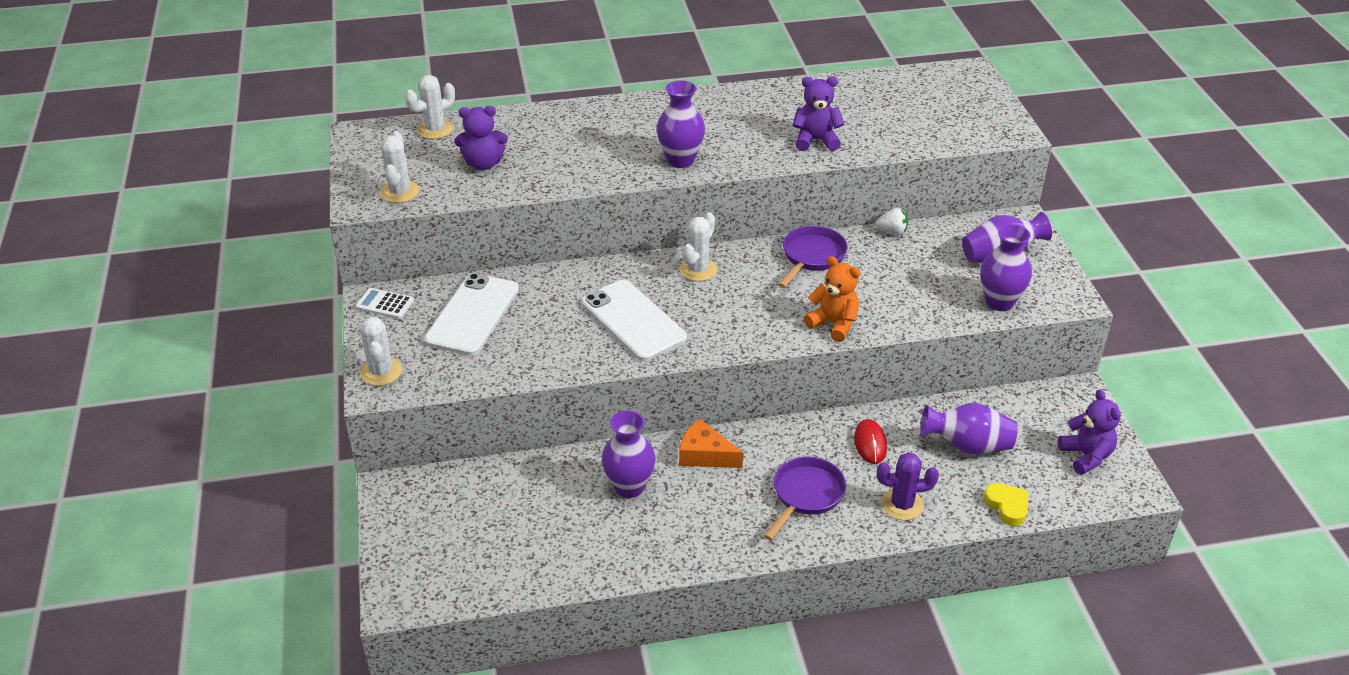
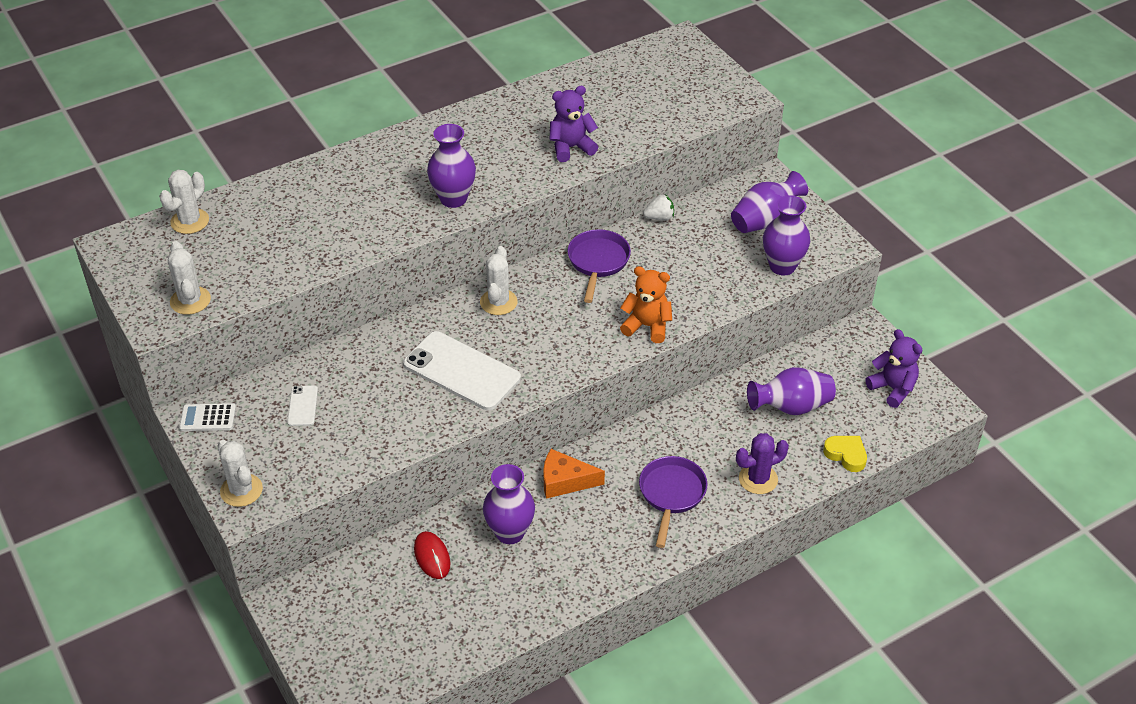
camera: 20 degrees left, 5 degrees up
(473, 315) = (303, 406): white phone -> white phone, size x0.45
(483, 164) = (260, 248): purple teddy bear -> none
(870, 443) = (707, 428): red mouse -> red mouse (432, 556)

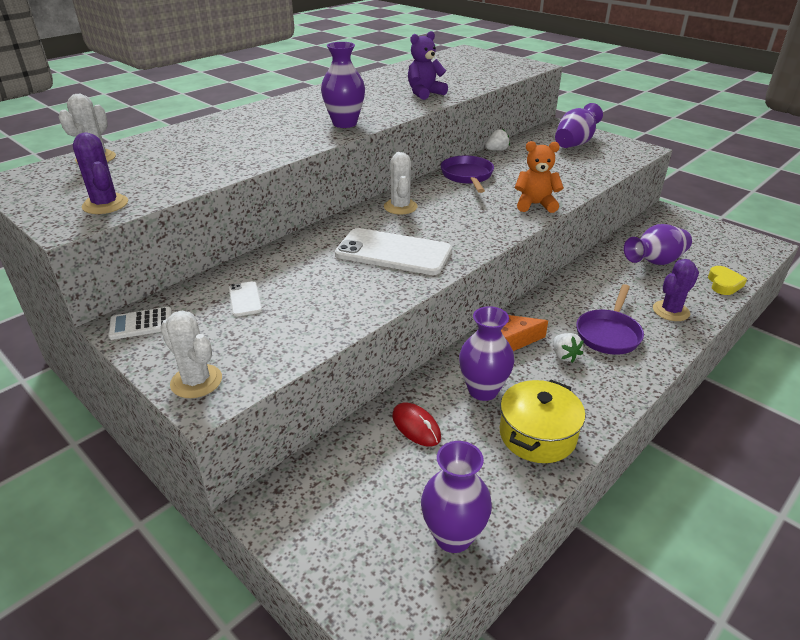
camera: 15 degrees left, 10 degrees down
(190, 301) = (105, 204): white cactus -> purple cactus
(535, 589) = (537, 435): none -> yellow pot
(610, 511) = (564, 356): none -> white strawberry
(671, 494) = (608, 334): purple pan -> purple pan turned 150 degrees counterclockwise
(782, 266) = (609, 162): purple vase -> purple vase (453, 536)
(846, 455) = (724, 284): yellow heart -> yellow heart turned 75 degrees clockwise
(892, 389) = (718, 240): purple teddy bear -> none

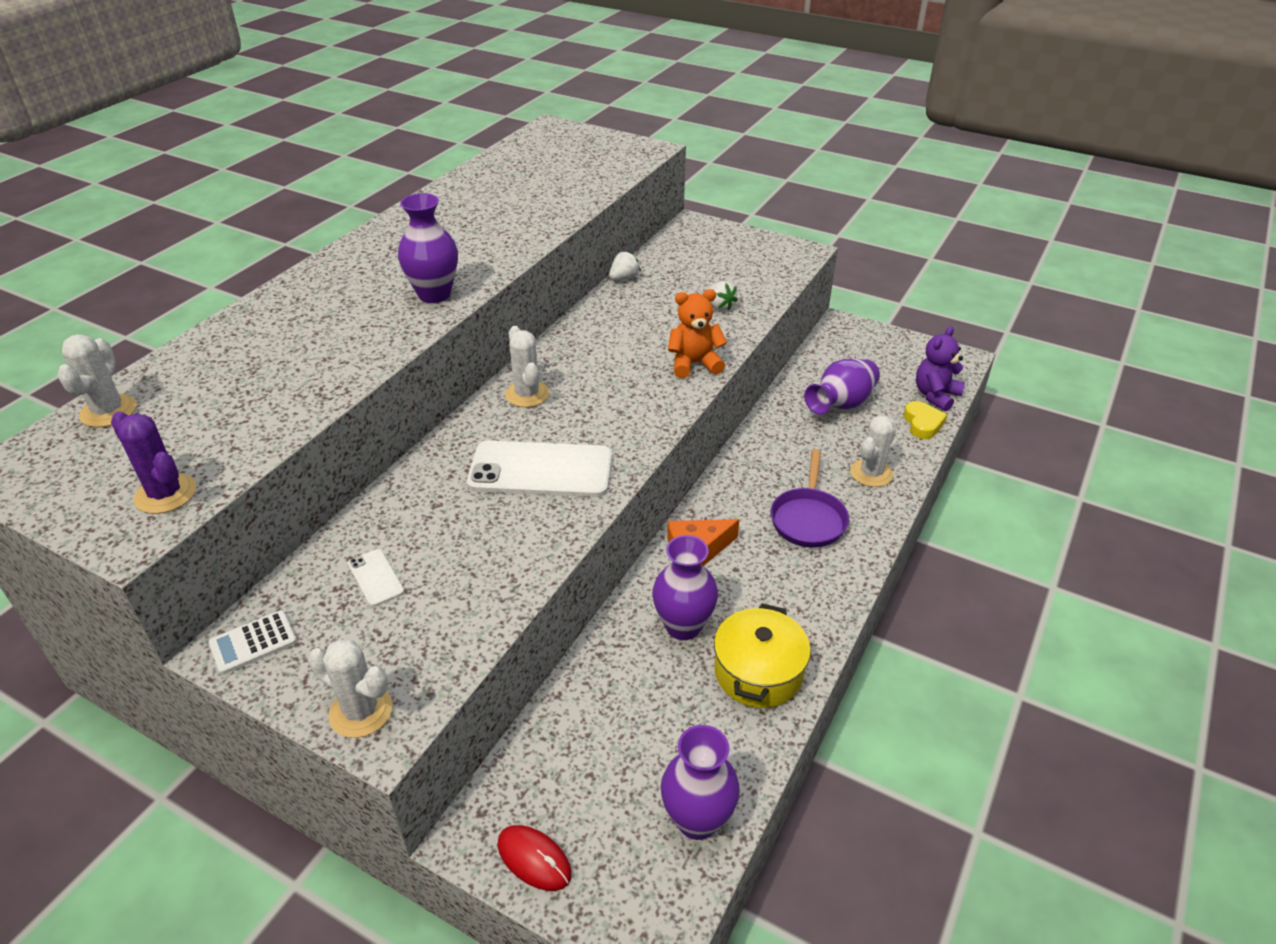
camera: 15 degrees left, 5 degrees up
(416, 426) = (619, 691): red mouse -> red mouse (534, 859)
(424, 93) = (522, 222): purple teddy bear -> purple teddy bear (936, 395)
(467, 176) = (598, 329): purple pan -> none
(564, 356) = (765, 559): white strawberry -> white strawberry (720, 306)
(574, 143) = (719, 253): purple vase -> none
(671, 311) = (871, 473): purple cactus -> white cactus

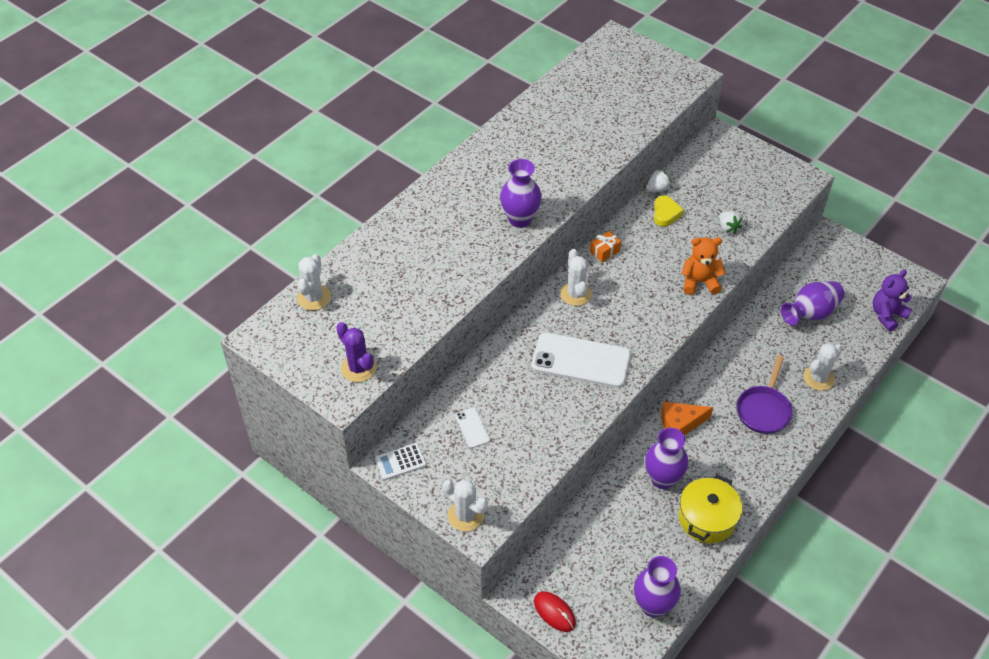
camera: 10 degrees right, 10 degrees up
(563, 345) = (604, 251): none -> orange gift
(922, 424) = (869, 340): yellow heart -> yellow heart (665, 214)

